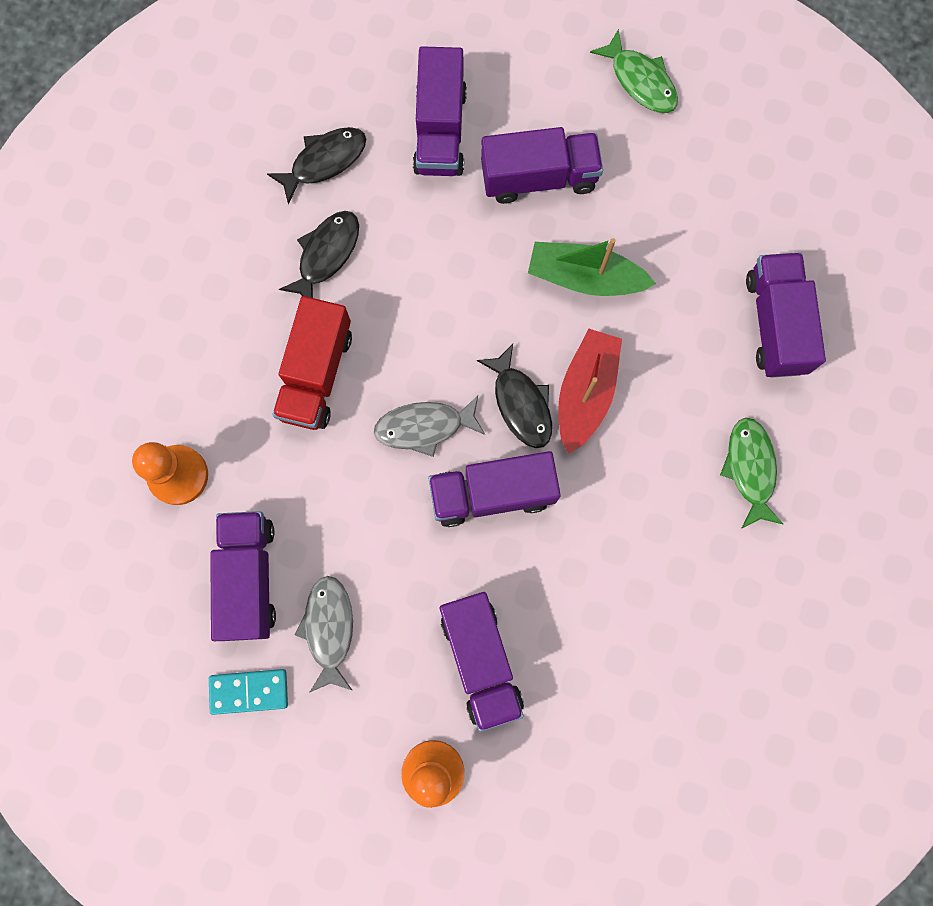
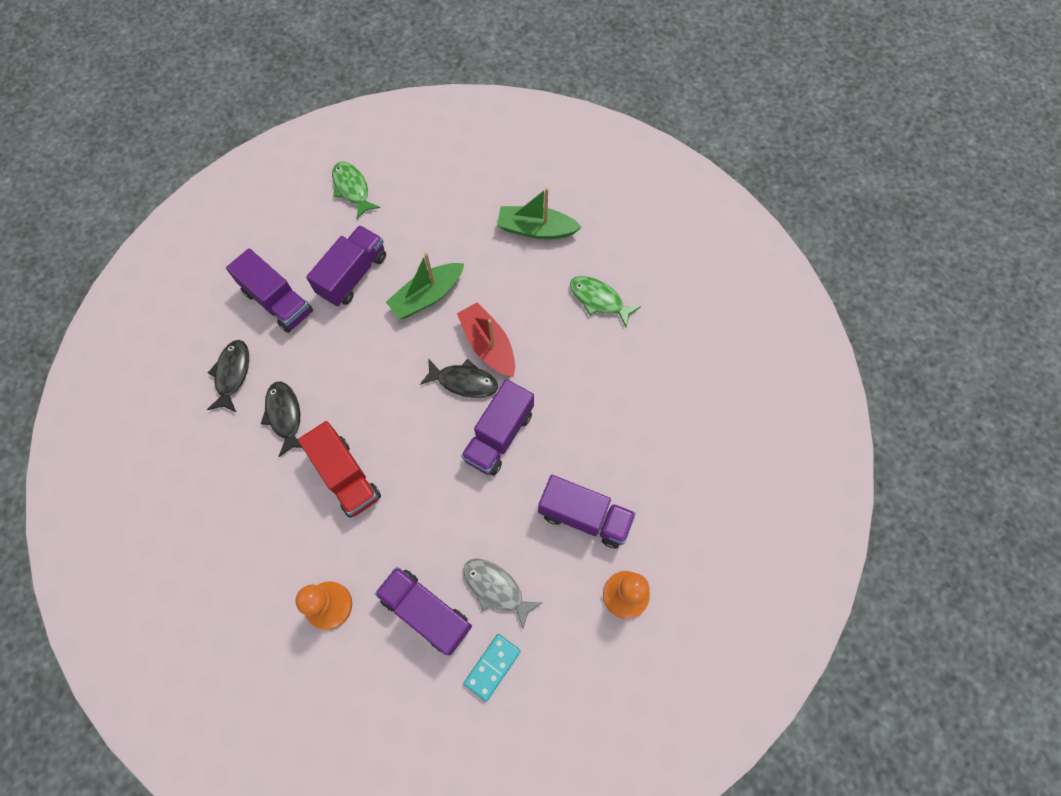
camera: 50 degrees left, 10 degrees down
(424, 427) = (430, 442): grey fish -> none
(640, 81) = (352, 189): green fish -> green fish turned 120 degrees counterclockwise
(775, 324) = (536, 229): purple truck -> green boat

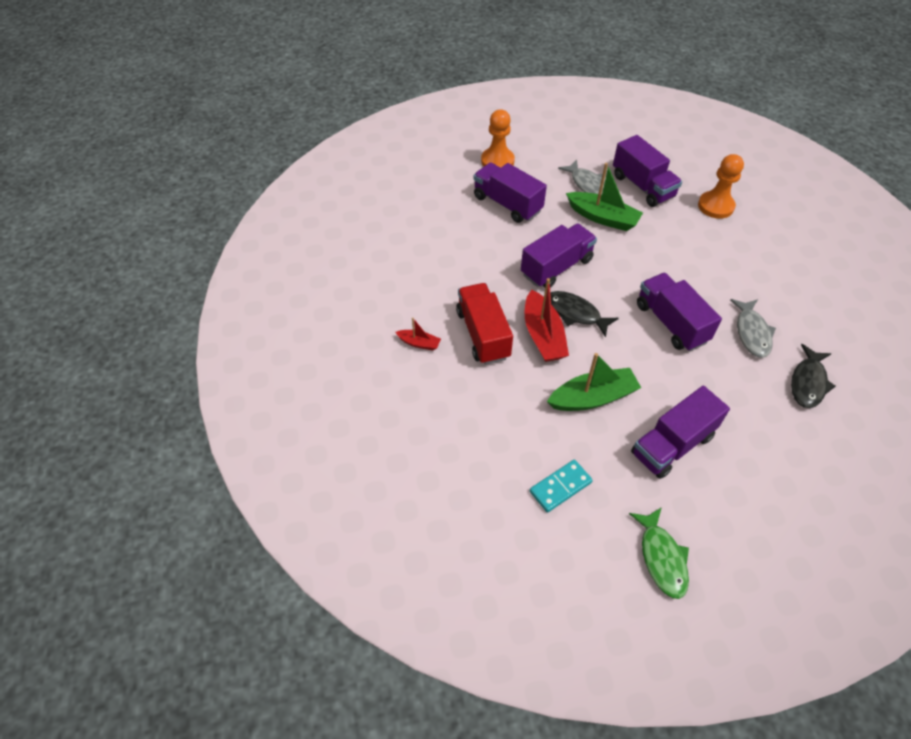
camera: 160 degrees left, 15 degrees down
(278, 302) = (761, 441): purple truck -> purple truck (671, 323)
(285, 416) = (752, 333): black fish -> grey fish
(346, 476) = (696, 275): red truck -> red truck (483, 334)
(492, 667) = (602, 153): turquoise domino -> turquoise domino (560, 487)
(536, 229) = (450, 432): green boat -> green boat (603, 218)
(599, 300) = (419, 343): green fish -> red boat

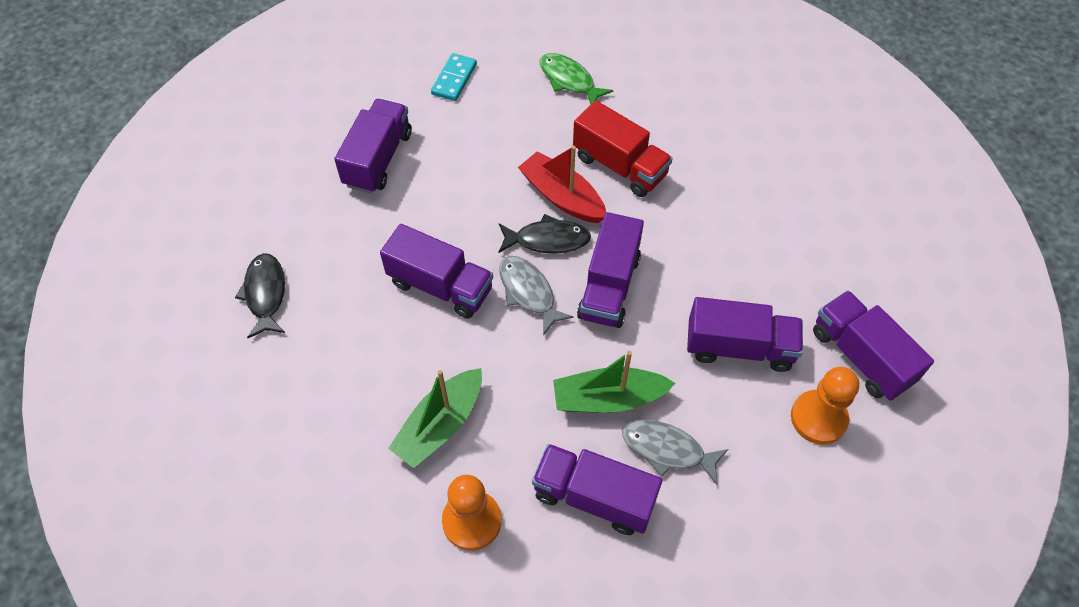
camera: 145 degrees right, 5 degrees up
(419, 343) = (669, 125): red boat -> none
(447, 171) = (861, 356): none -> purple truck
(593, 397) = (473, 162): green boat -> green boat (440, 425)
(661, 558) = (347, 73): green fish -> green fish (569, 80)
(752, 333) = (345, 324): grey fish -> grey fish (528, 292)

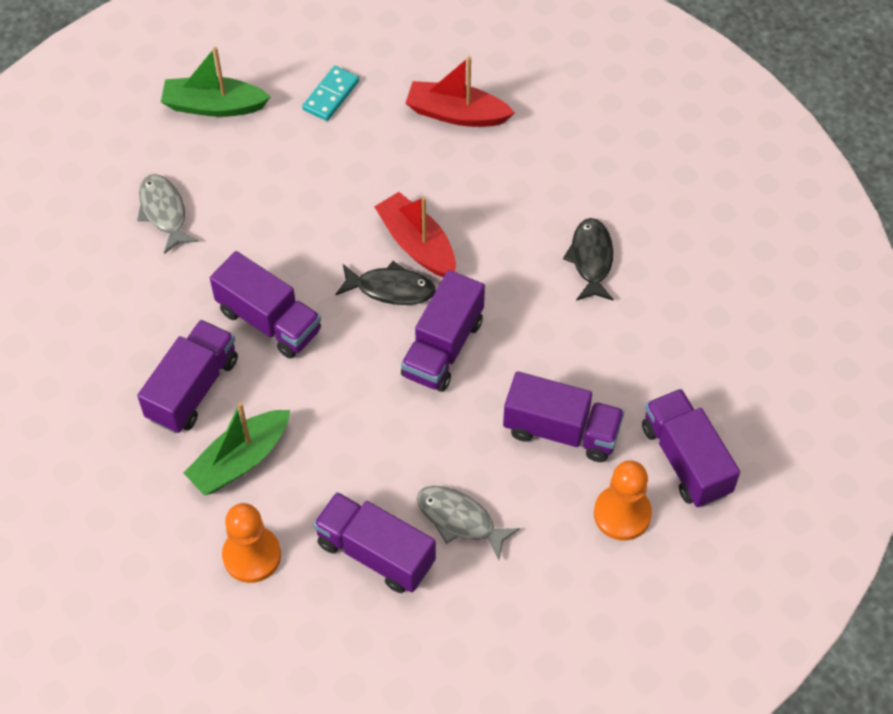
camera: 10 degrees right, 0 degrees up
(265, 294) = (91, 302): black fish -> black fish (591, 259)
(378, 159) = (232, 175): purple truck -> purple truck (193, 389)
(528, 292) = (358, 341): grey fish -> grey fish (164, 212)
(569, 80) = (456, 114): green fish -> red boat
(608, 399) = (413, 461): green boat -> green boat (214, 106)
(619, 166) = (487, 219): red truck -> none

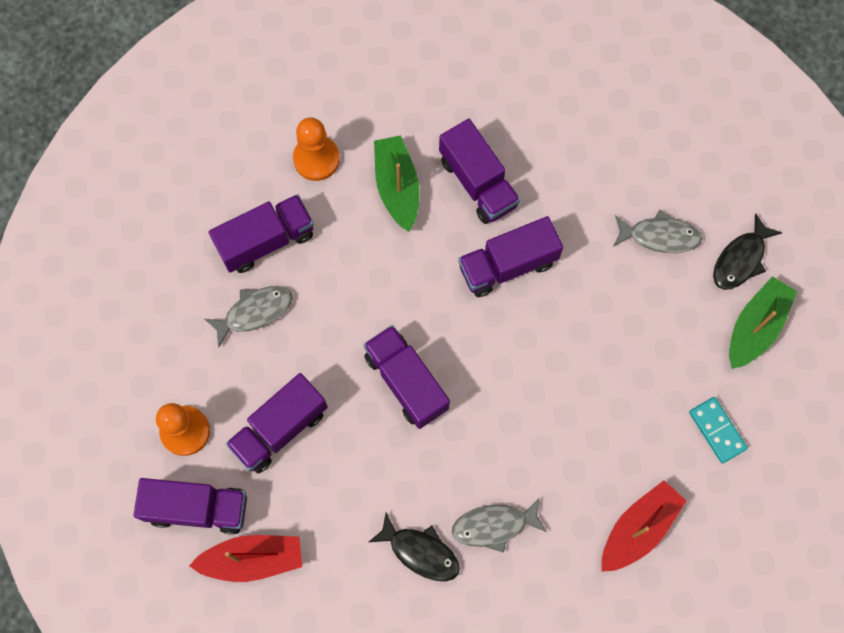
camera: 120 degrees right, 15 degrees up
(391, 289) = (484, 372): black fish -> black fish (740, 259)
(417, 244) = (516, 416): red boat -> red boat (253, 559)
(528, 216) = (494, 526): none -> grey fish

